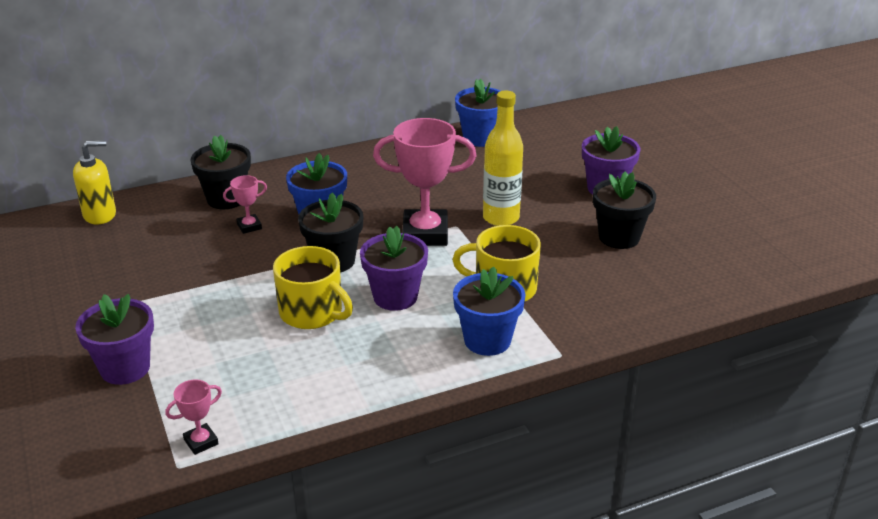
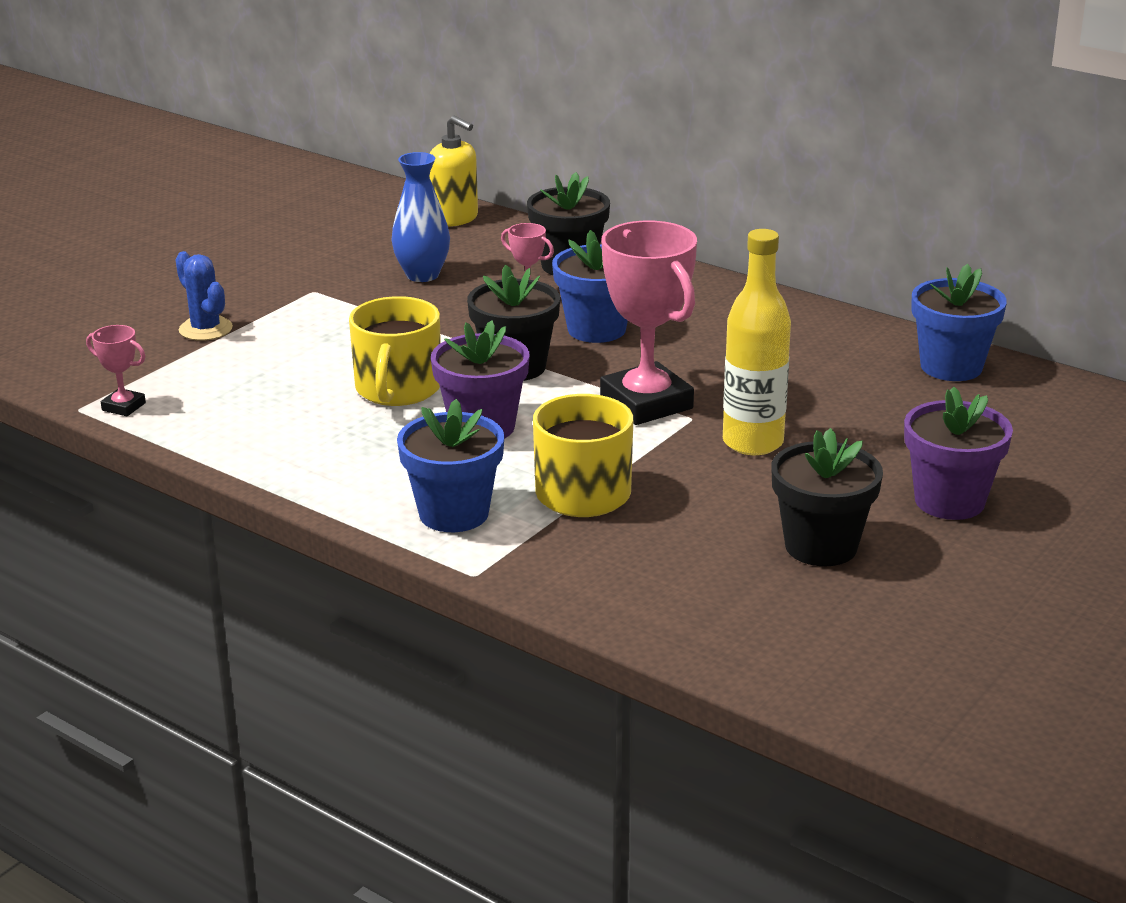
camera: 60 degrees right, 5 degrees down
(125, 368) = (205, 329): purple flower pot -> blue cactus
(166, 253) = (422, 275): none -> blue vase

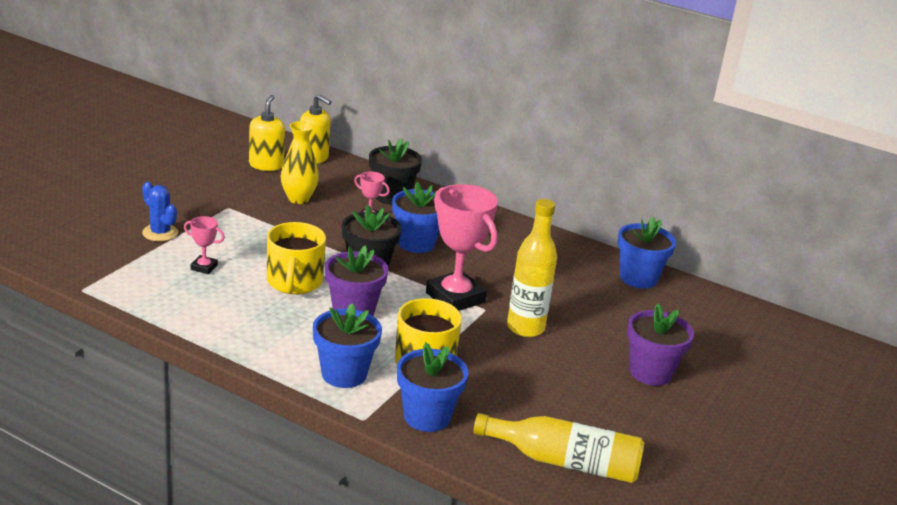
camera: 10 degrees left, 0 degrees up
(123, 407) = (113, 289): pink trophy -> pink trophy (204, 267)
(380, 231) = (266, 165): none -> yellow soap dispenser
(422, 275) = (298, 199): blue vase -> yellow vase
(574, 570) = (427, 417): none -> blue flower pot
(786, 631) = (564, 462): none -> yellow bottle
(821, 546) = (577, 402): black flower pot -> none

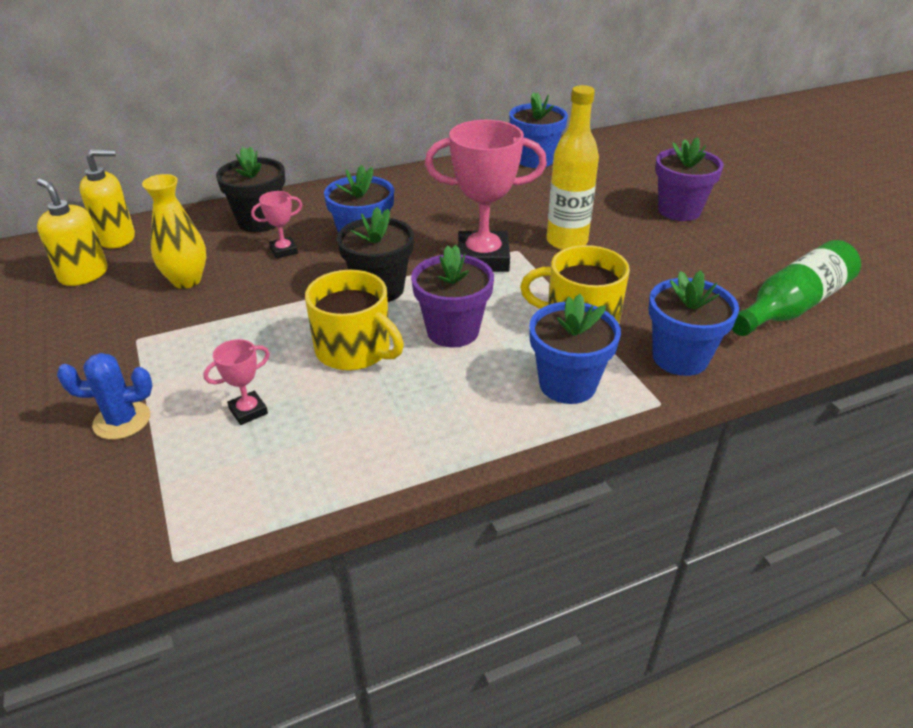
camera: 50 degrees left, 10 degrees up
(564, 462) = (792, 306): yellow bottle -> green bottle

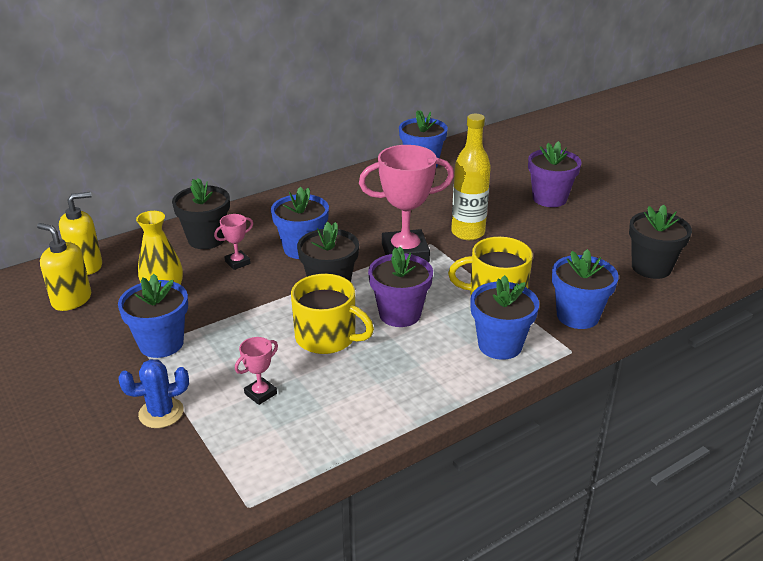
camera: 10 degrees left, 5 degrees down
(159, 335) = (161, 343): none -> blue flower pot
(792, 306) = (651, 267): green bottle -> black flower pot

